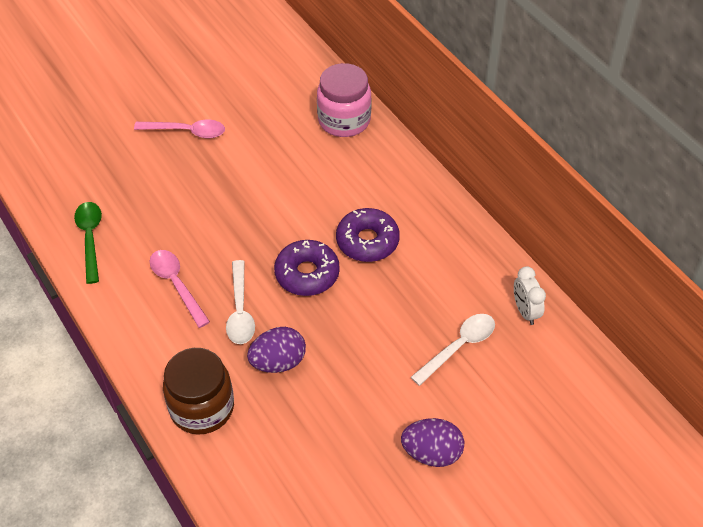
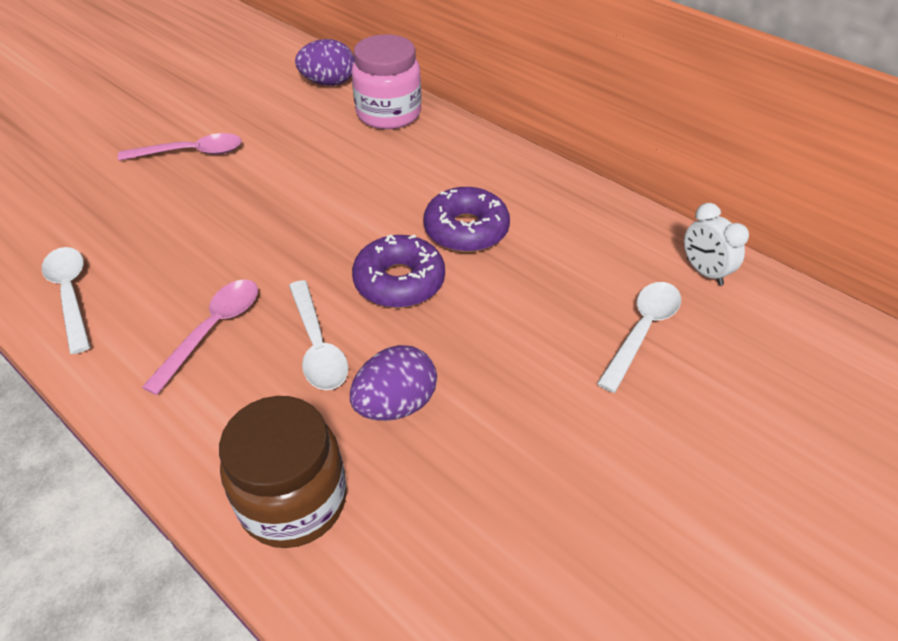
camera: 15 degrees left, 5 degrees down
(90, 238) = (71, 294): green spoon -> white spoon
(176, 284) = (213, 330): pink spoon -> pink spoon turned 75 degrees clockwise
(432, 453) = (677, 486): purple egg -> purple egg (328, 83)

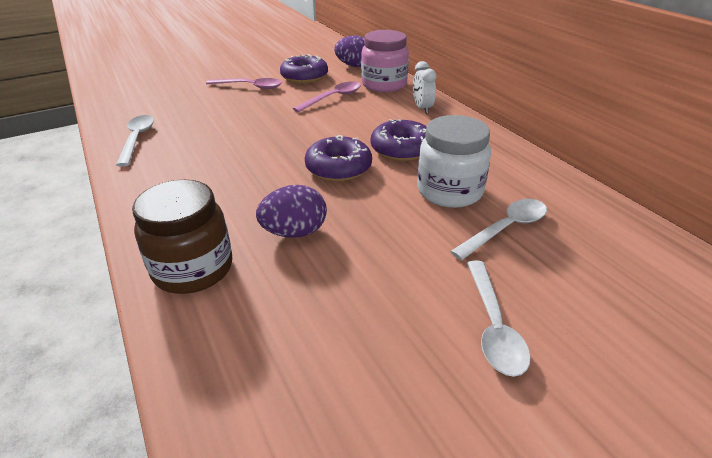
camera: 20 degrees right, 10 degrees down
(213, 330) = (205, 170): pink spoon -> pink spoon (333, 98)
(265, 118) = (304, 77): none -> purple donut
(317, 346) = (263, 191): white spoon -> white spoon (493, 327)
(555, 288) = (449, 191): none -> white jar
(704, 272) = (577, 203): white clock -> white clock (422, 108)

